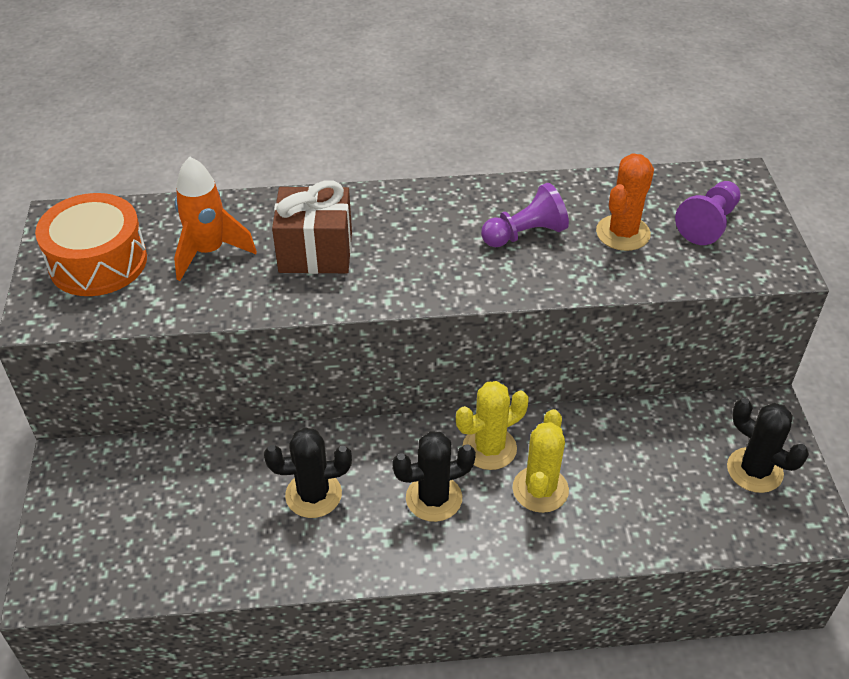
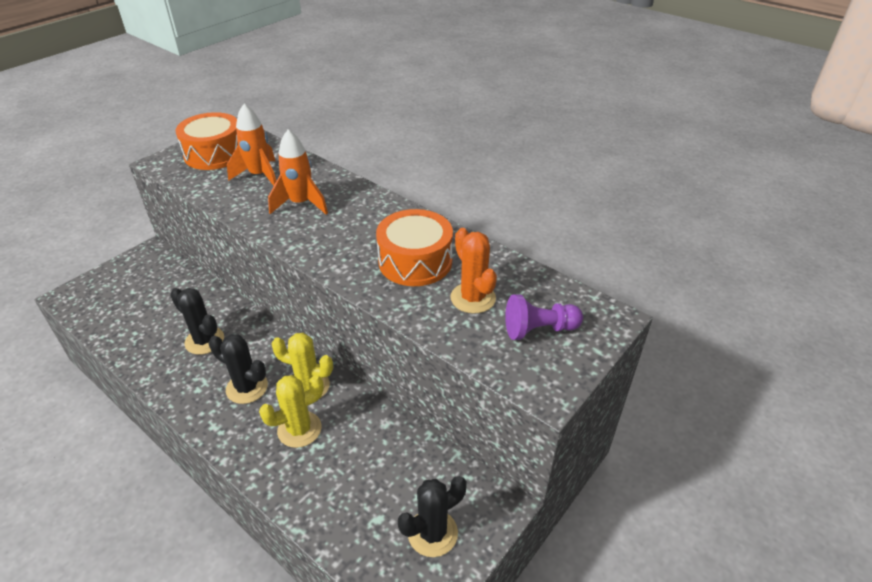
camera: 45 degrees right, 5 degrees down
(315, 252) = (301, 204): brown gift -> orange rocket
(525, 234) = (415, 261): purple pawn -> orange drum
(623, 233) = (473, 298): orange cactus -> orange cactus turned 75 degrees clockwise
(754, 470) = (432, 533): black cactus -> black cactus turned 60 degrees clockwise

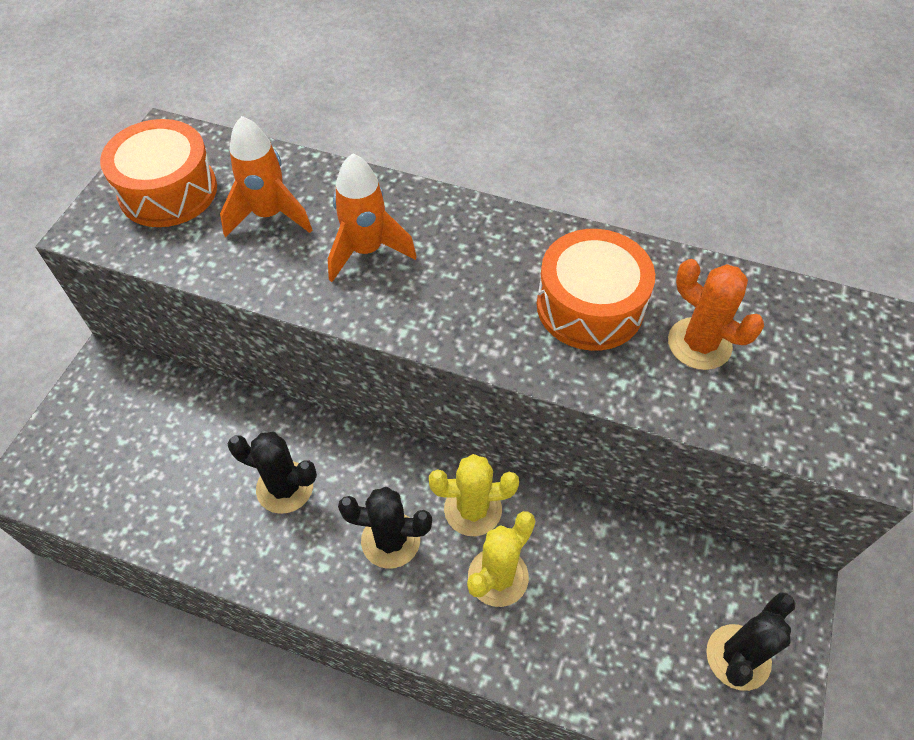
camera: 20 degrees left, 15 degrees up
(539, 329) = (807, 368): purple pawn -> none

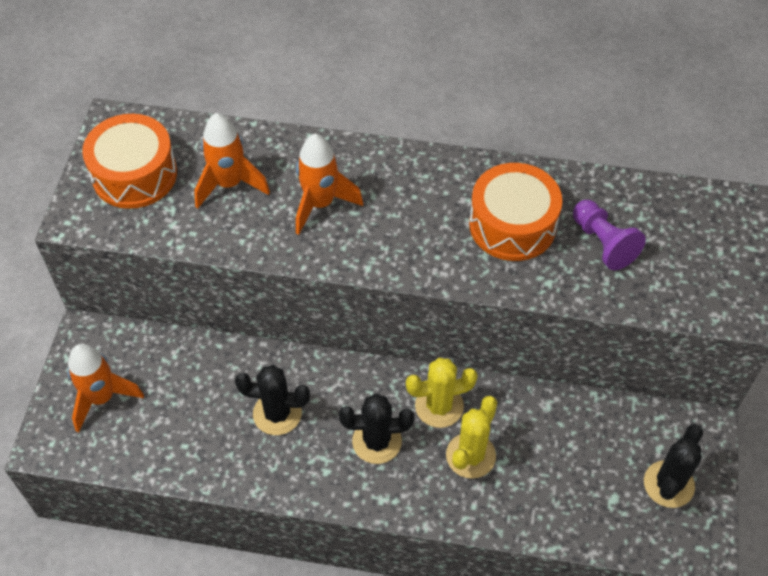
camera: 10 degrees left, 0 degrees up
(98, 438) = (102, 398): none -> orange rocket
(699, 344) = (603, 243): orange cactus -> purple pawn

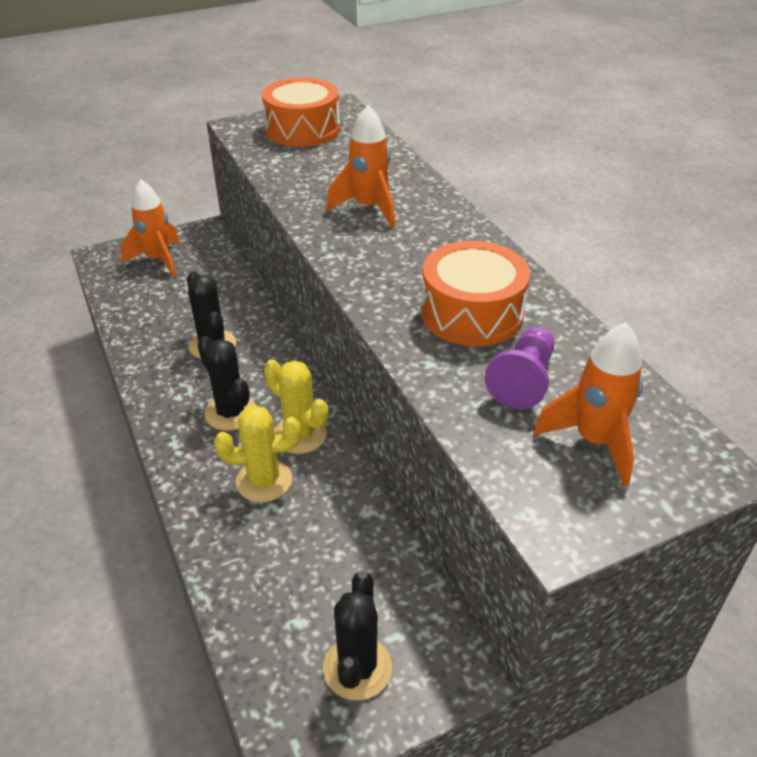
camera: 55 degrees right, 15 degrees down
(229, 184) = (339, 165): orange rocket -> orange rocket (594, 441)
(668, 484) = (357, 668): black cactus -> black cactus turned 75 degrees counterclockwise

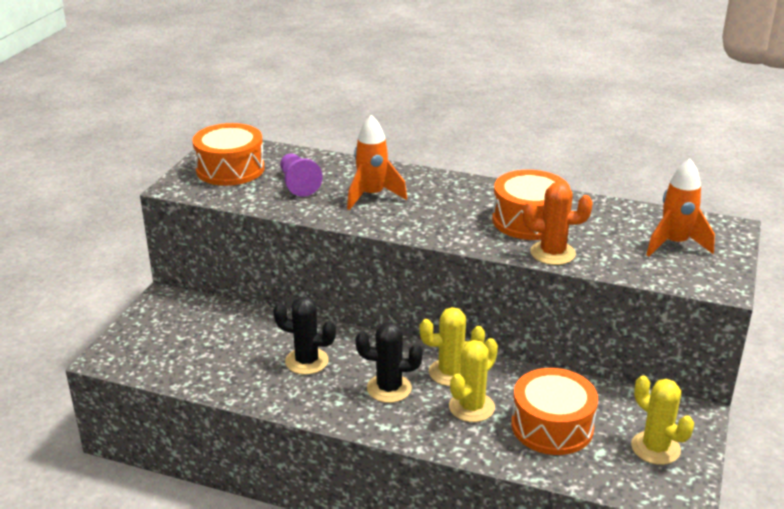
camera: 45 degrees left, 10 degrees down
(158, 260) = (162, 335): orange rocket -> none
(299, 557) = (552, 426): none -> orange drum
(357, 668) = (655, 448): black cactus -> yellow cactus
(430, 362) = (552, 253): none -> orange cactus
(523, 380) = (605, 237): purple pawn -> purple pawn (298, 184)

